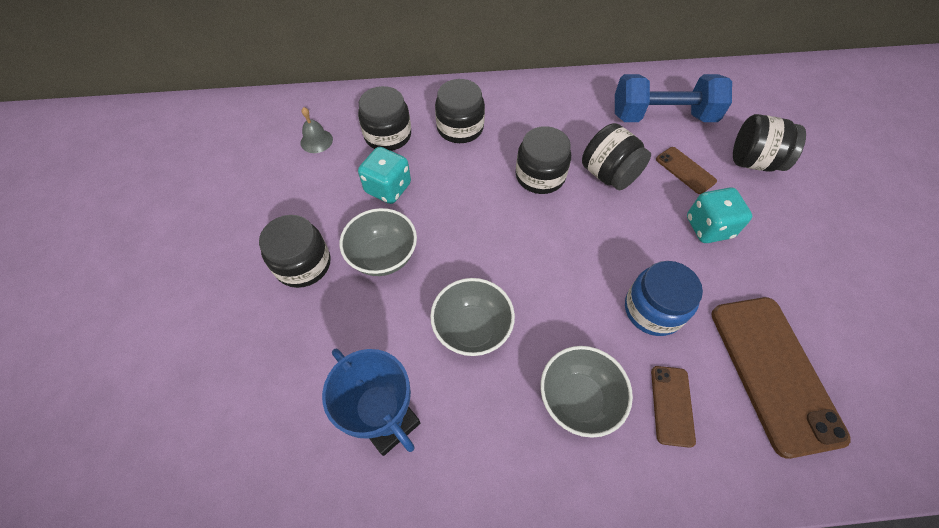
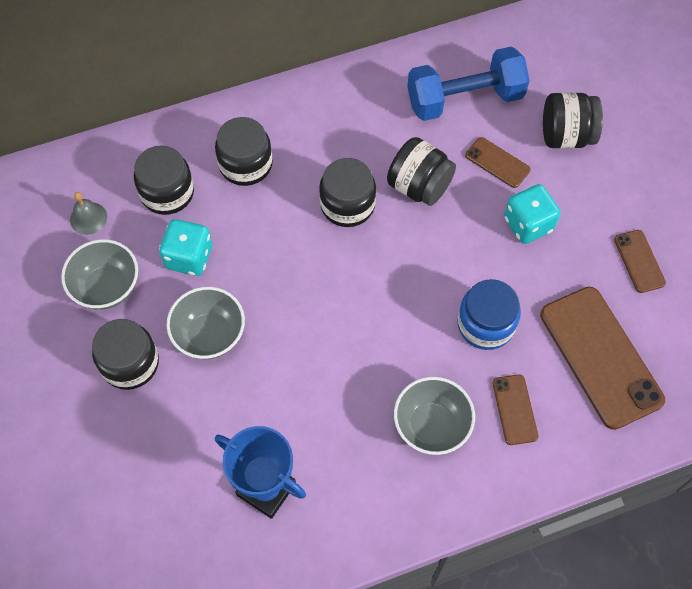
camera: 15 degrees left, 5 degrees up
(472, 329) = (319, 386): grey bowl -> grey bowl (107, 287)
(821, 286) = (639, 261): none -> brown phone

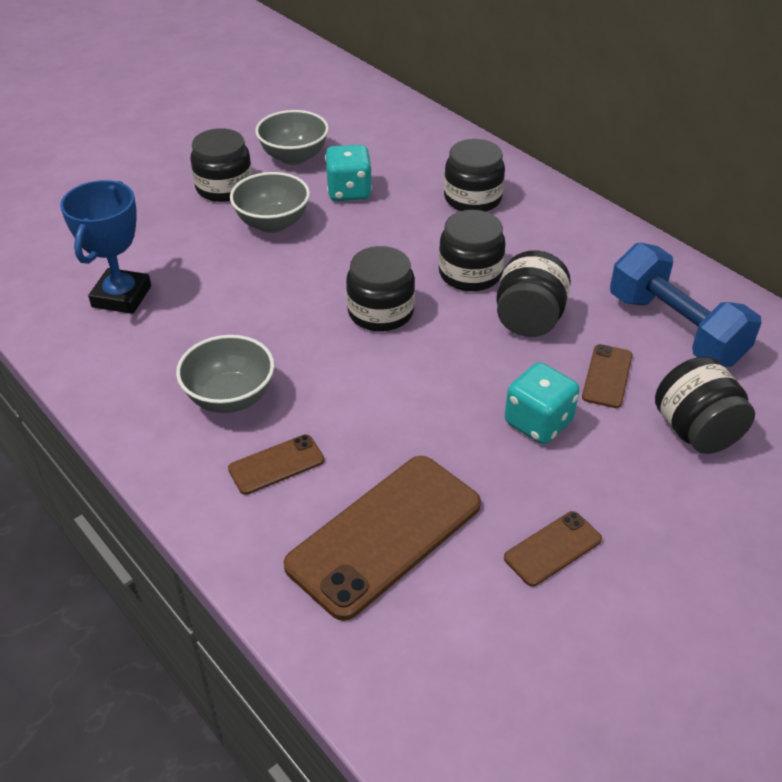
camera: 70 degrees right, 20 degrees down
(88, 218) = (358, 131): grey bell -> none
(167, 192) = (410, 163): black jar -> black jar (380, 312)
(486, 324) = (378, 414): blue jar -> none

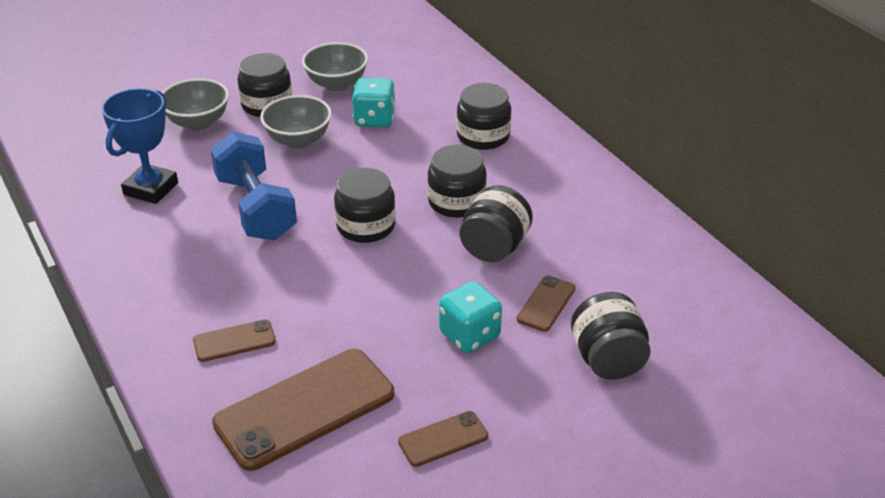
camera: 10 degrees right, 5 degrees down
(230, 397) = (214, 282): grey bowl -> grey bowl (198, 122)
(675, 329) = (624, 271): blue dumbbell -> blue dumbbell (256, 208)

